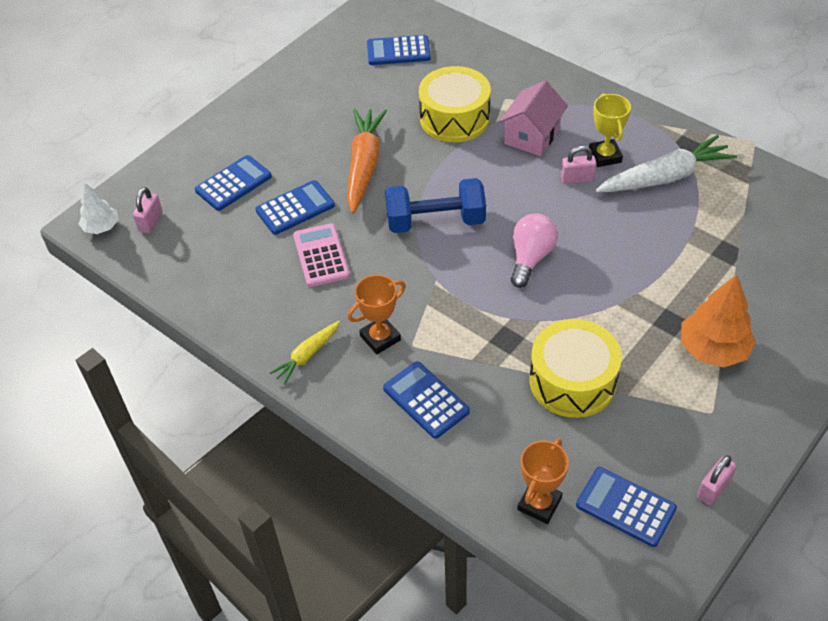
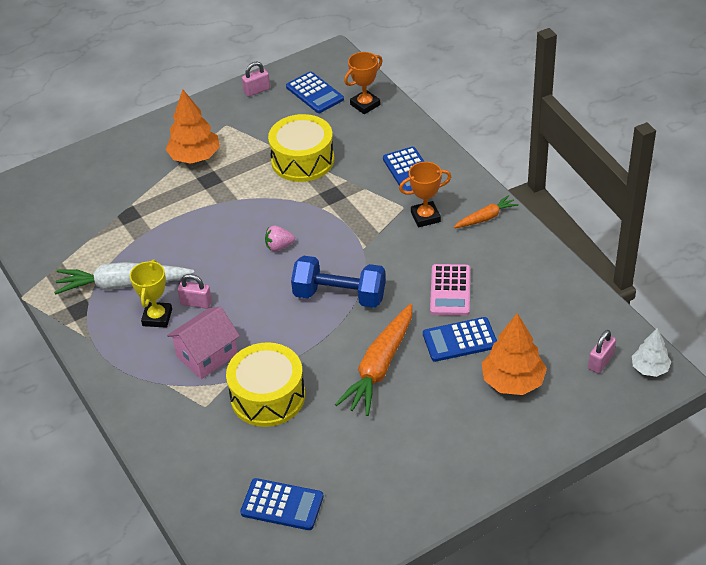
camera: 160 degrees left, 5 degrees down
(233, 183) = (513, 381): blue calculator -> orange tree
(307, 355) = (485, 218): yellow carrot -> orange carrot
(530, 258) = (279, 246): pink light bulb -> pink strawberry

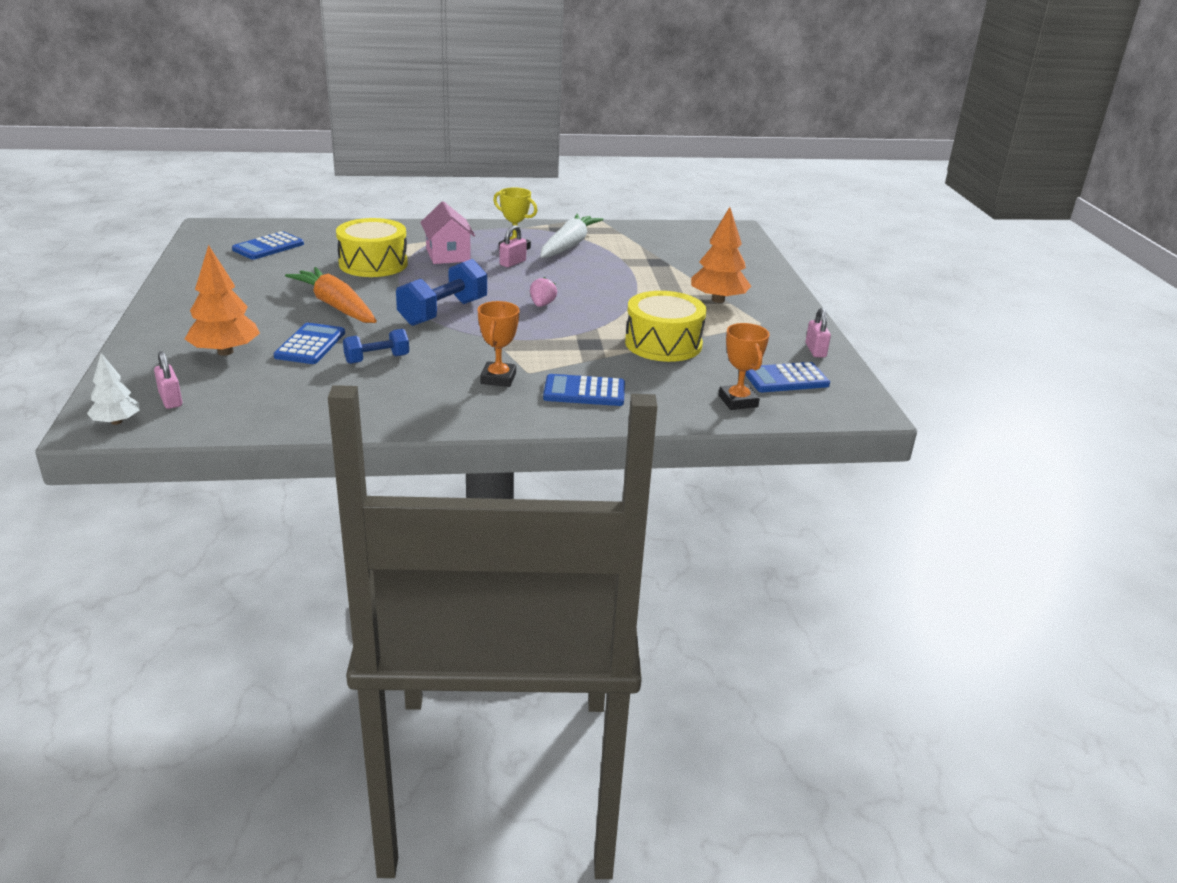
camera: 110 degrees right, 15 degrees down
(450, 290) = (377, 359): pink calculator -> blue dumbbell
(485, 218) = (454, 410): orange carrot -> none

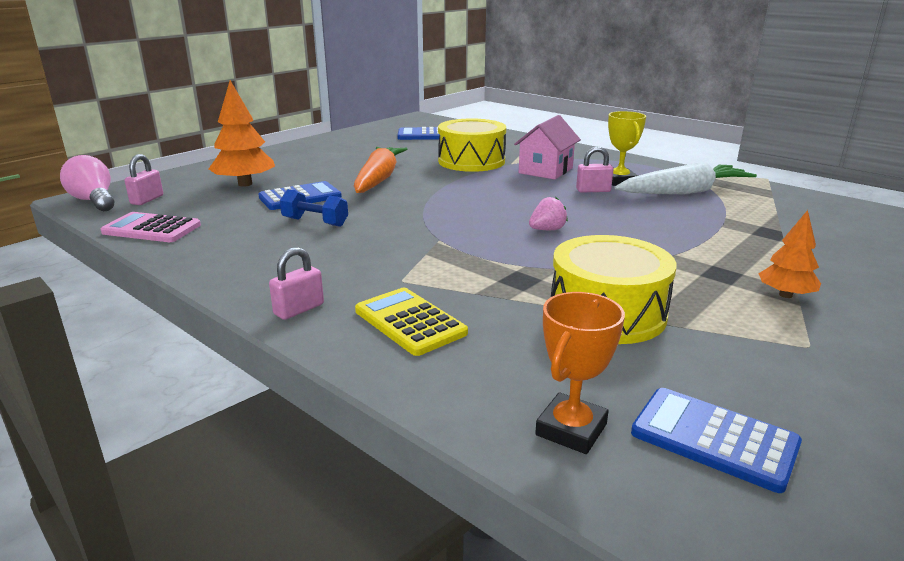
camera: 50 degrees right, 5 degrees down
(116, 422) = (94, 201): white tree -> pink light bulb
(256, 417) = (152, 229): none -> pink calculator
(443, 312) = (444, 207): blue dumbbell -> none
(498, 378) = (363, 274): orange trophy -> none
(584, 392) = (410, 322): blue calculator -> yellow calculator
(718, 300) = (785, 295): orange tree -> orange tree, size x0.60
(815, 350) = (851, 423): pink padlock -> pink padlock (299, 309)

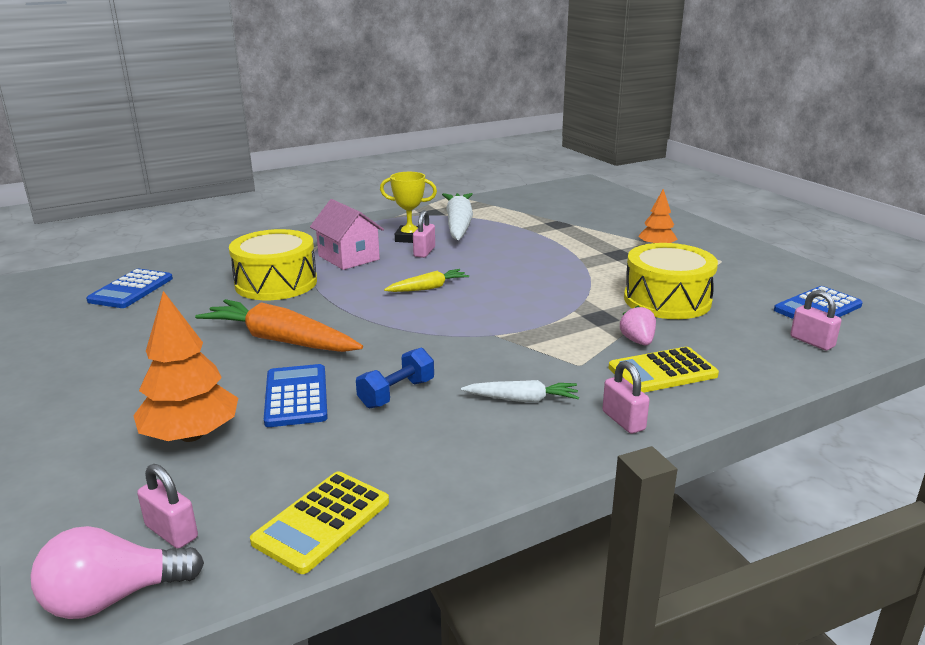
camera: 70 degrees left, 0 degrees up
(152, 229) = (322, 522): pink calculator -> yellow calculator
(323, 264) = (522, 399): none -> white carrot
(513, 203) = (428, 288): none -> yellow carrot
(547, 230) = (504, 287): pink strawberry -> pink strawberry (637, 341)
(571, 429) = (812, 342): orange trophy -> pink padlock

